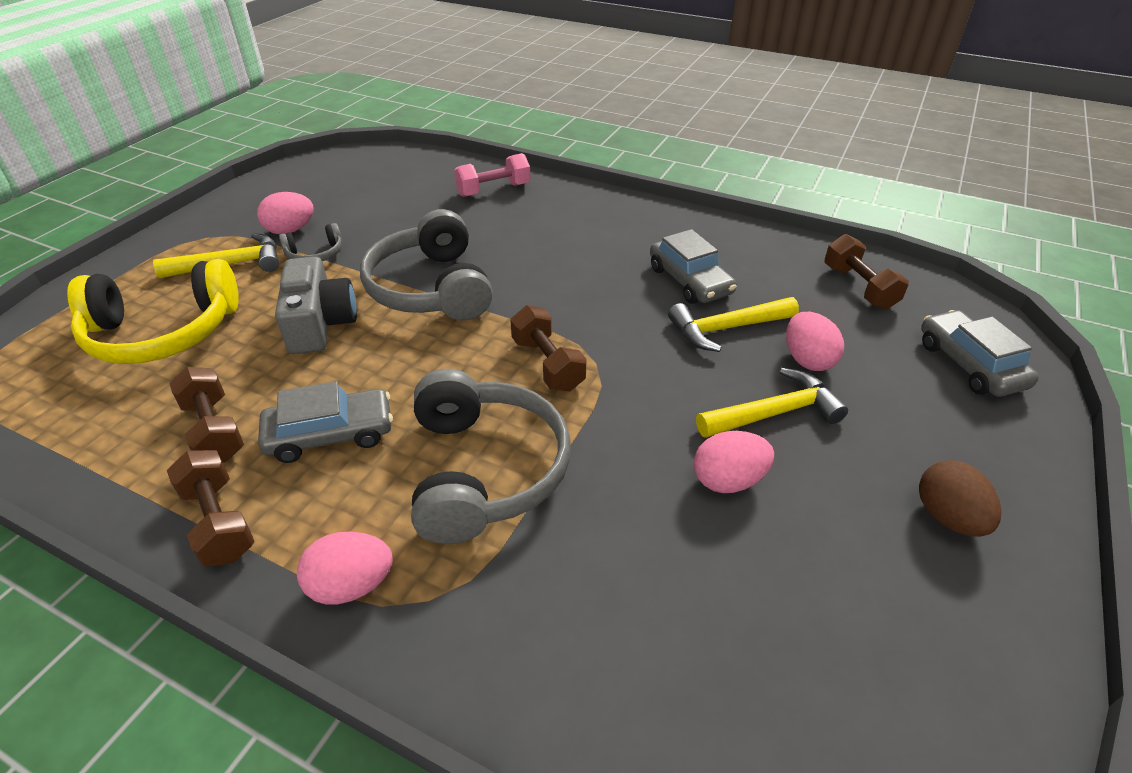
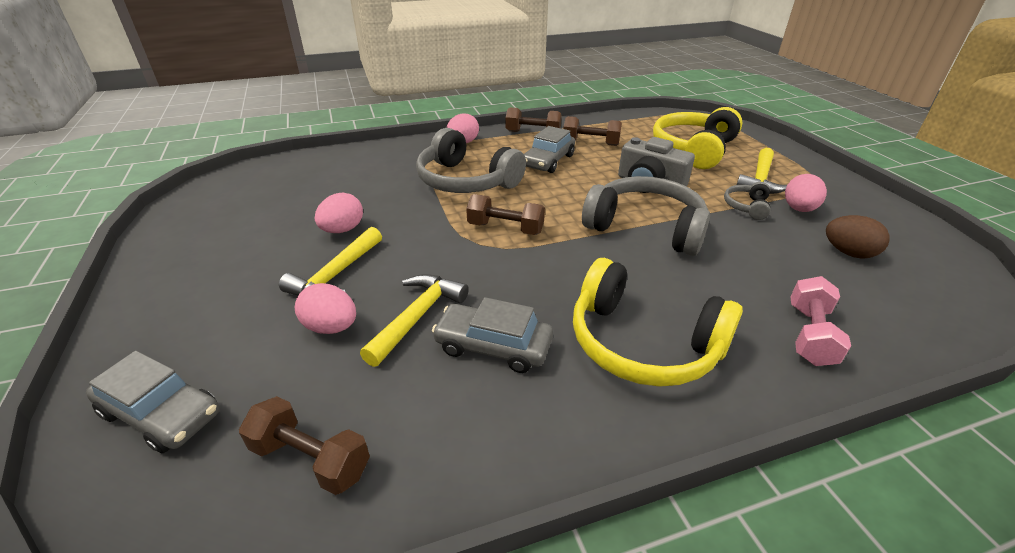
camera: 135 degrees right, 5 degrees down
(592, 233) = (643, 343): none -> yellow headphones
(947, 517) = (197, 273): brown egg -> brown egg (848, 253)

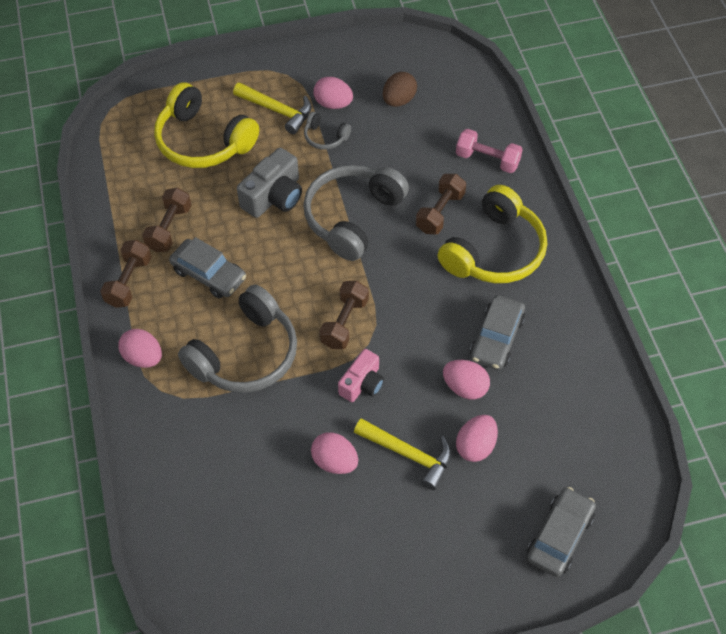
camera: 85 degrees left, 20 degrees up
(311, 459) = (590, 436): brown dumbbell -> brown dumbbell (440, 212)
(417, 317) = (465, 387): yellow hammer -> pink egg
(430, 242) = (362, 383): none -> pink camera

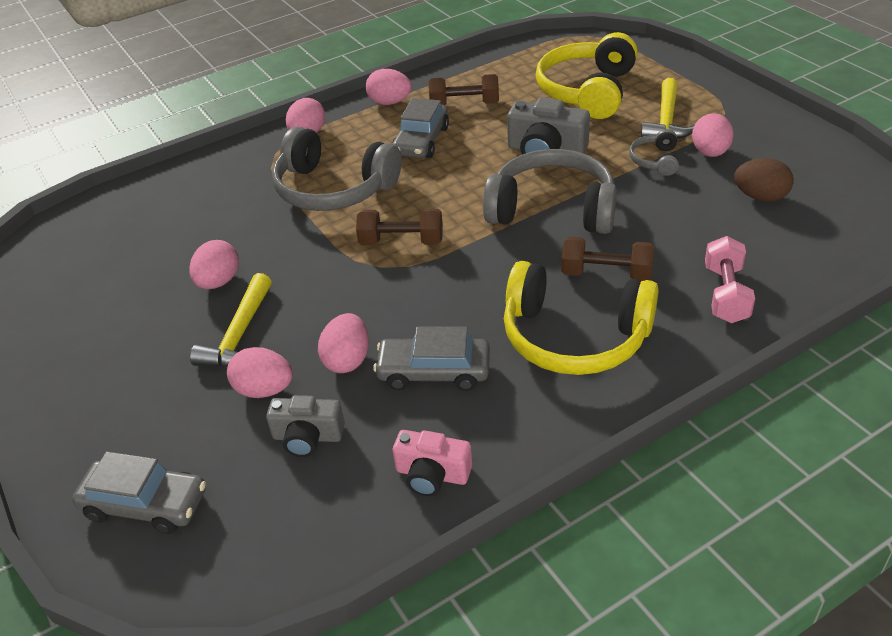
camera: 75 degrees right, 15 degrees down
(129, 282) = (390, 102): brown dumbbell -> pink egg
(362, 383) = (325, 276): pink camera -> pink camera (432, 474)
(531, 426) = (307, 437): none -> grey camera

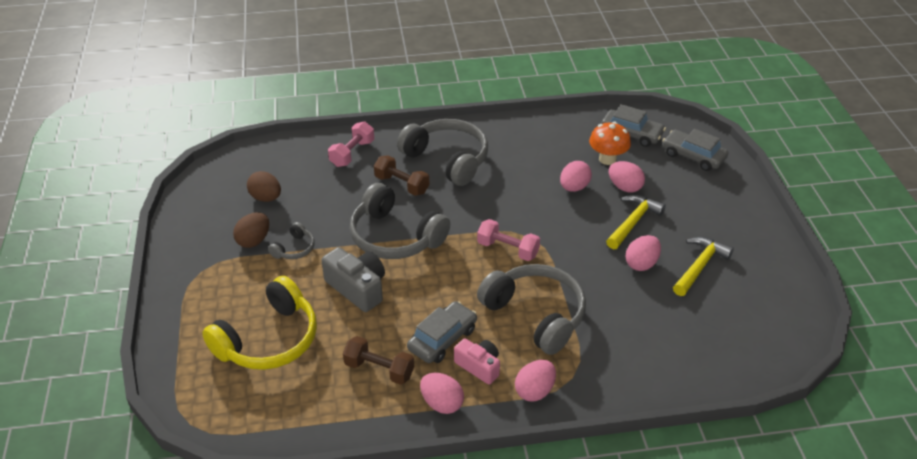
camera: 160 degrees left, 0 degrees up
(307, 437) = (607, 159): grey camera -> orange mushroom
(401, 242) = (508, 249): brown dumbbell -> pink dumbbell
(432, 474) = (554, 127): pink camera -> pink camera (479, 366)
(434, 371) = (530, 167): grey car -> grey car (631, 134)
(574, 337) = (447, 159): yellow headphones -> grey headphones
(666, 121) = (247, 281): yellow hammer -> yellow hammer (699, 266)
(710, 153) = (254, 241): pink egg -> brown egg

